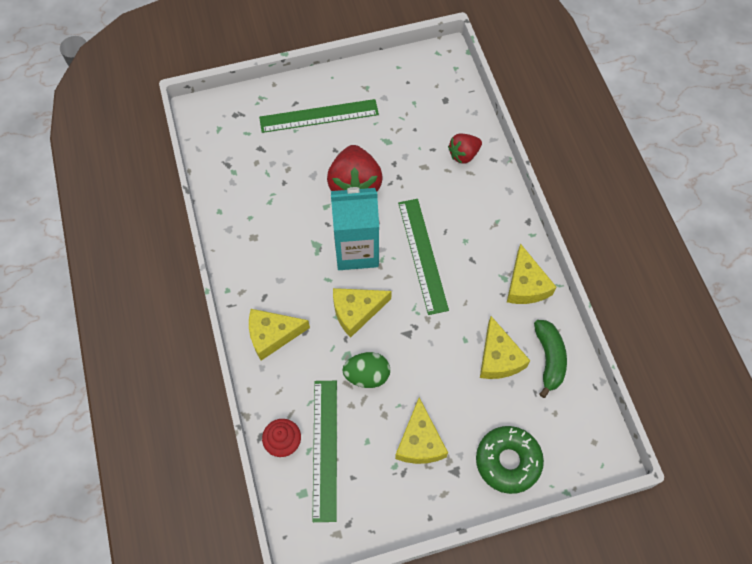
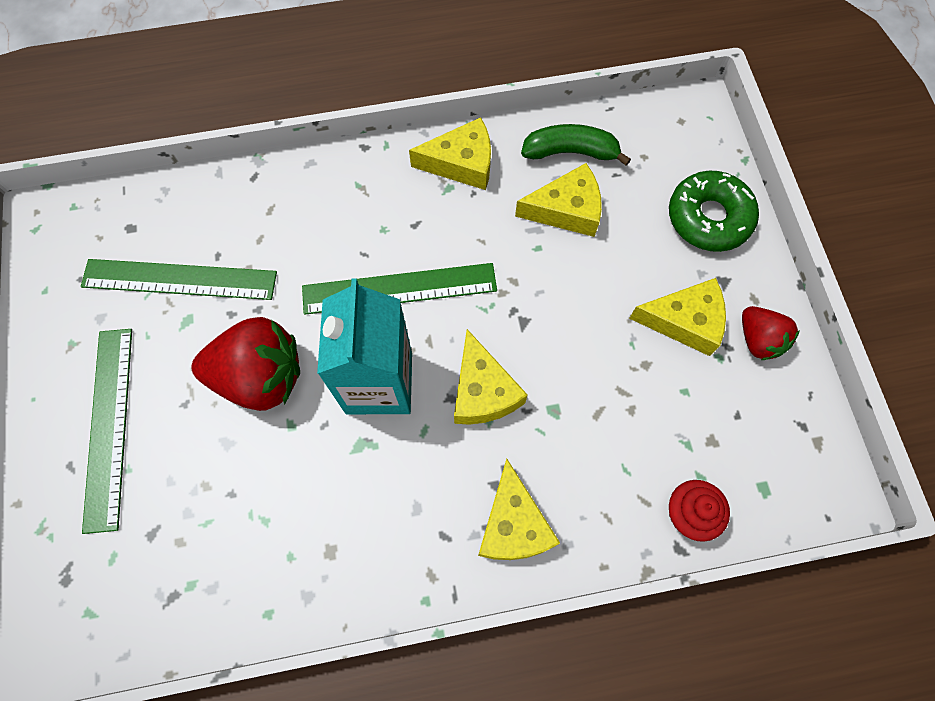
camera: 85 degrees left, 5 degrees up
(324, 449) = (697, 452): green ruler -> green ruler (179, 280)
(367, 375) = (586, 383): green egg -> none
(463, 155) = (237, 214): red strawberry -> red strawberry (758, 340)

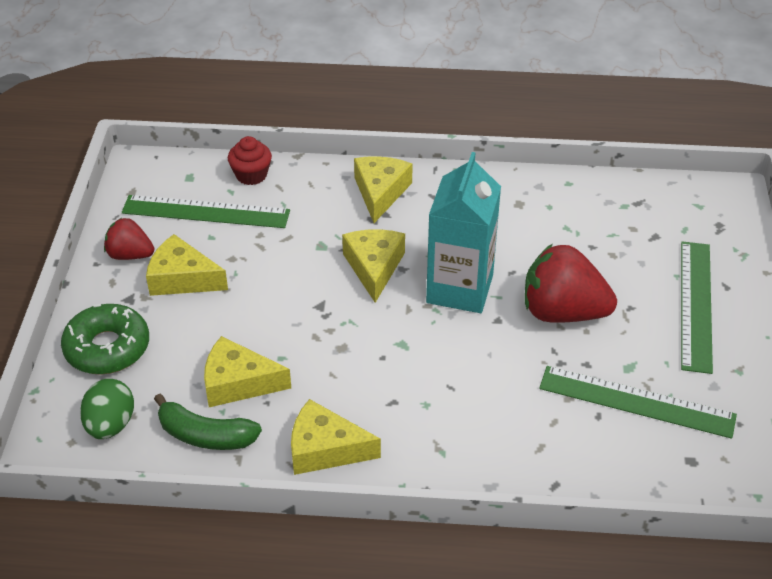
camera: 165 degrees left, 25 degrees down
(399, 289) = (423, 351): green ruler -> green ruler (206, 211)
(657, 142) = (110, 425): none -> green egg
(758, 340) = (130, 255): red strawberry -> red strawberry turned 60 degrees counterclockwise

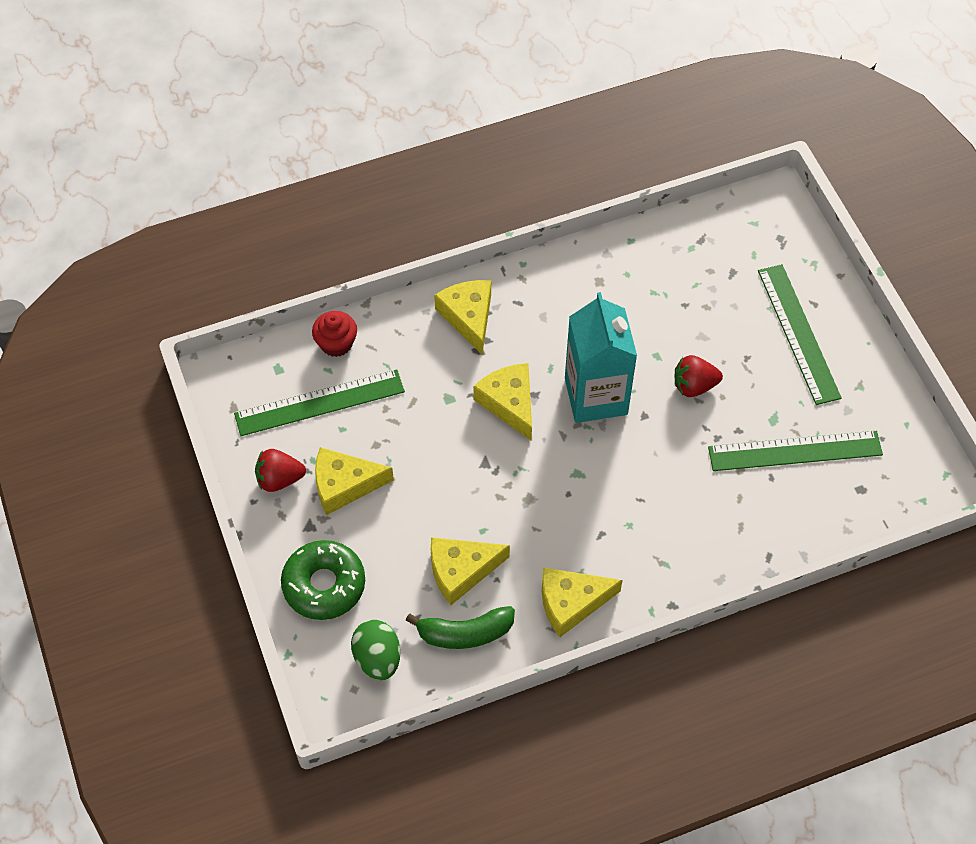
camera: 25 degrees left, 15 degrees up
(562, 312) = (694, 386): red strawberry -> red strawberry, size x0.57

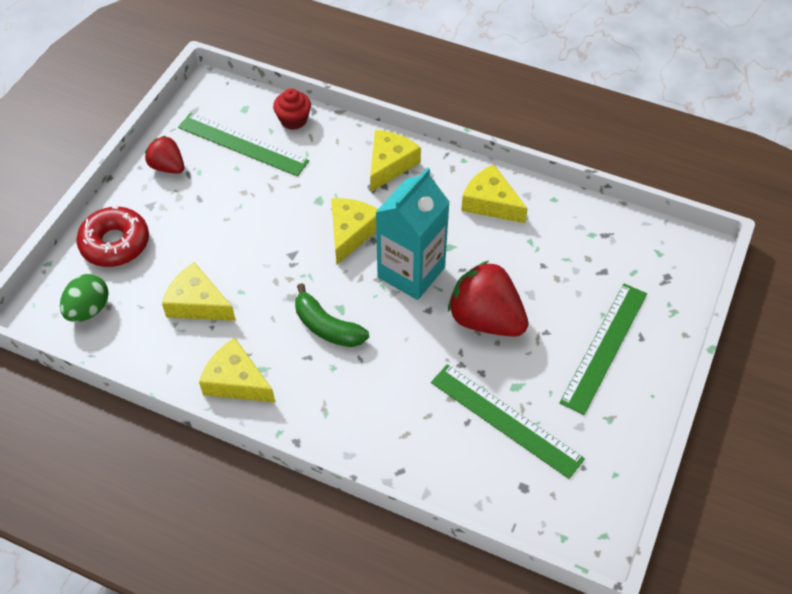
camera: 45 degrees right, 5 degrees down
(324, 585) = (115, 243): green donut -> red donut
(344, 485) = (197, 199): yellow cheese -> yellow cheese (490, 203)
(465, 633) = (153, 341): green banana -> green banana (327, 327)
(694, 386) = (485, 319): red strawberry -> red strawberry, size x1.77

